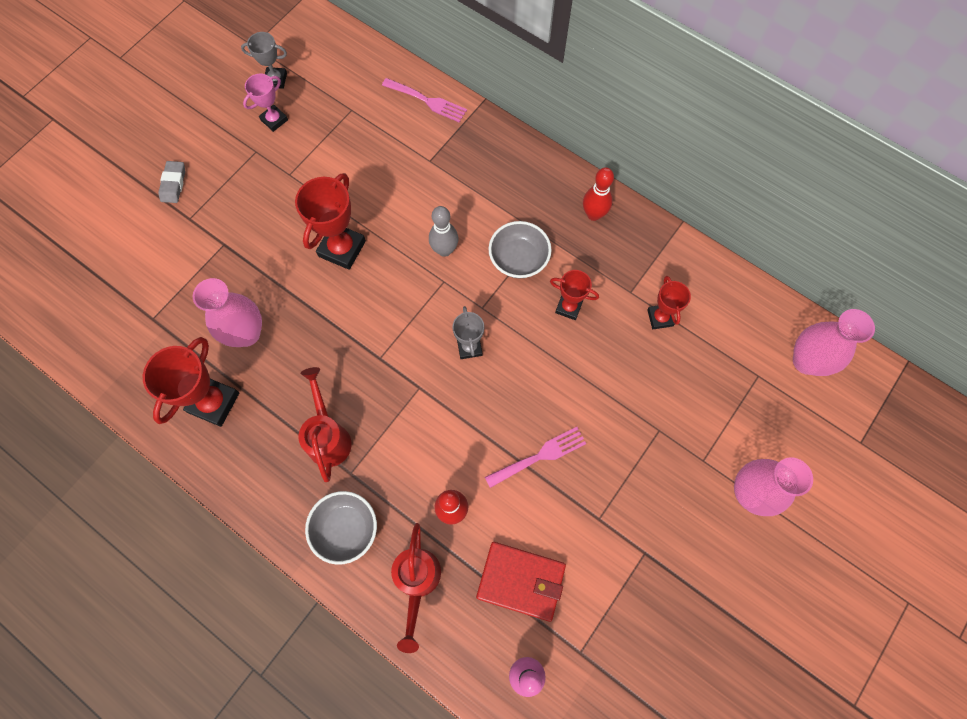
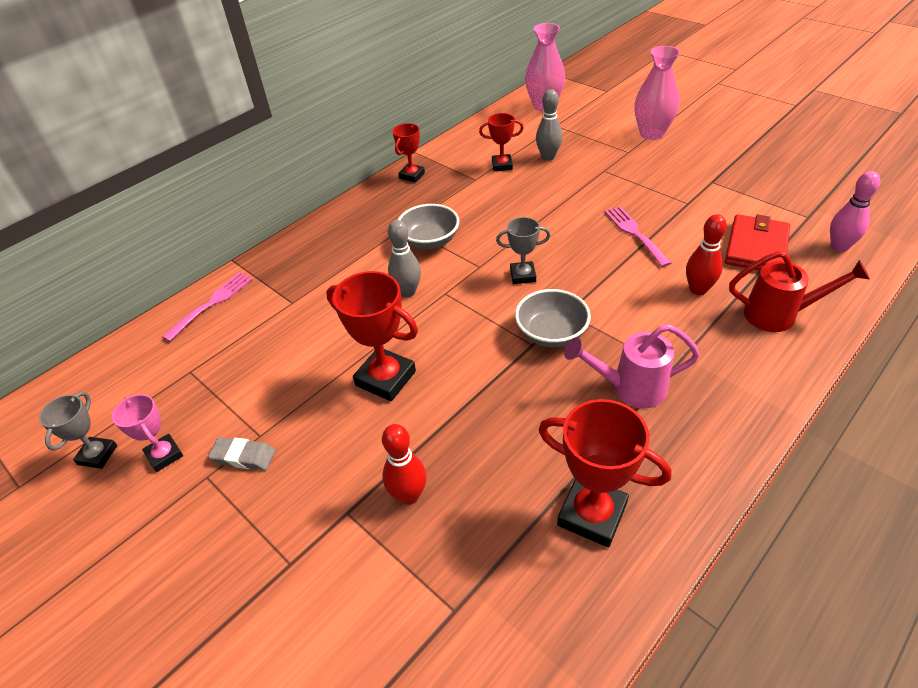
camera: 80 degrees left, 25 degrees down
(173, 184) = (219, 591): grey eraser -> grey eraser (243, 456)
(246, 333) = (491, 478): pink vase -> none
(328, 436) = (629, 388): red watering can -> pink watering can
(346, 529) = (737, 371): grey bowl -> grey bowl (551, 333)
(568, 307) = (486, 212): red trophy -> red trophy (412, 175)
(593, 214) = (393, 195): red bowling pin -> red bowling pin (409, 495)
(682, 367) = (548, 157): none -> grey bowling pin

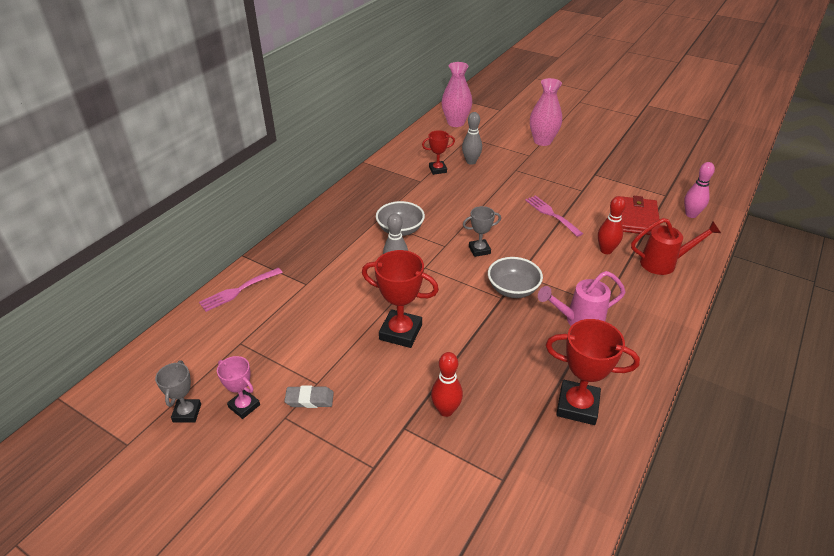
camera: 15 degrees left, 5 degrees down
(212, 303) = (239, 290): pink fork -> pink fork turned 150 degrees counterclockwise
(412, 175) = (369, 181): red trophy -> none

